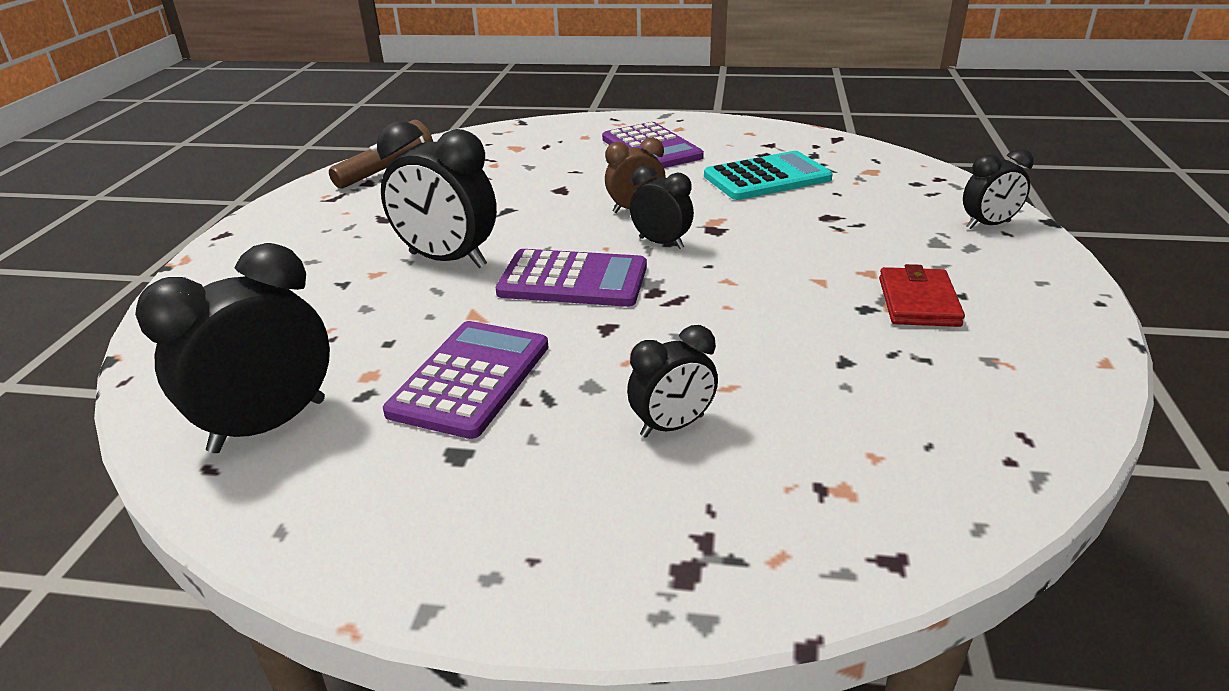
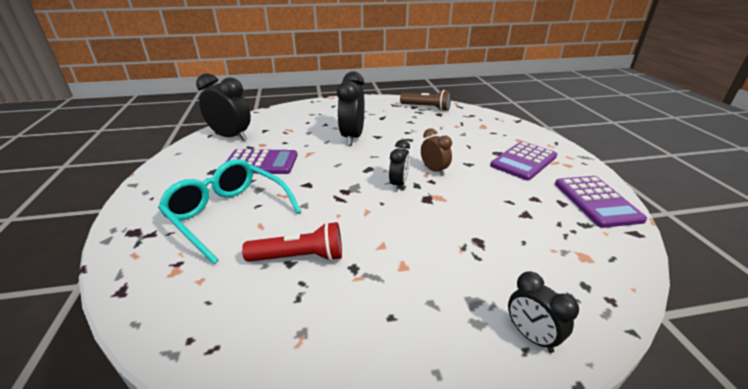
camera: 70 degrees right, 0 degrees up
(573, 280) = (347, 168): purple calculator -> purple calculator (596, 201)
(672, 426) = (228, 214): black clock -> turquoise glasses
(767, 178) = (520, 208): turquoise calculator -> none
(832, 351) = (299, 257): none -> red flashlight
(918, 302) = (370, 292): red wallet -> none

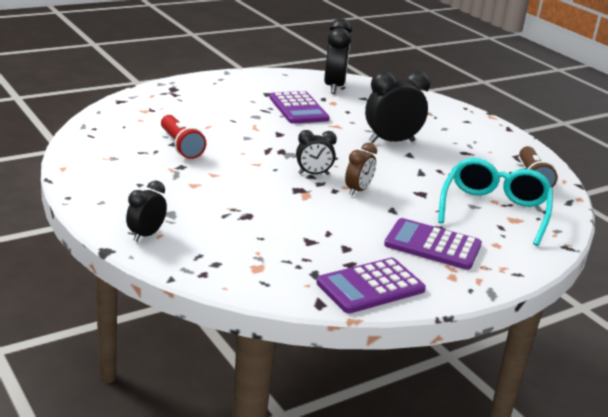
camera: 65 degrees right, 5 degrees down
(228, 214) = (213, 112): turquoise glasses -> turquoise glasses (494, 210)

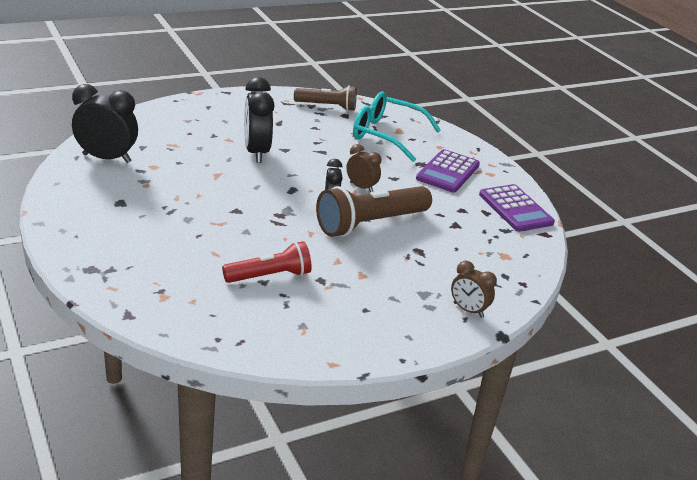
camera: 85 degrees left, 5 degrees up
(146, 235) = (468, 310): black clock -> brown clock
(287, 192) = (370, 224): none -> brown flashlight
(298, 109) = (169, 189): purple calculator -> none

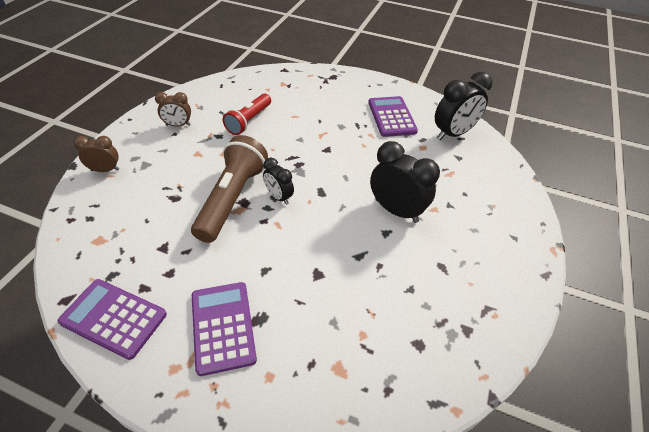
camera: 140 degrees right, 15 degrees up
(126, 197) = (391, 117): none -> purple calculator
(327, 106) = (453, 344): brown flashlight -> none
(361, 187) = (278, 233): brown clock -> brown clock (178, 125)
(386, 135) = (341, 343): turquoise glasses -> none

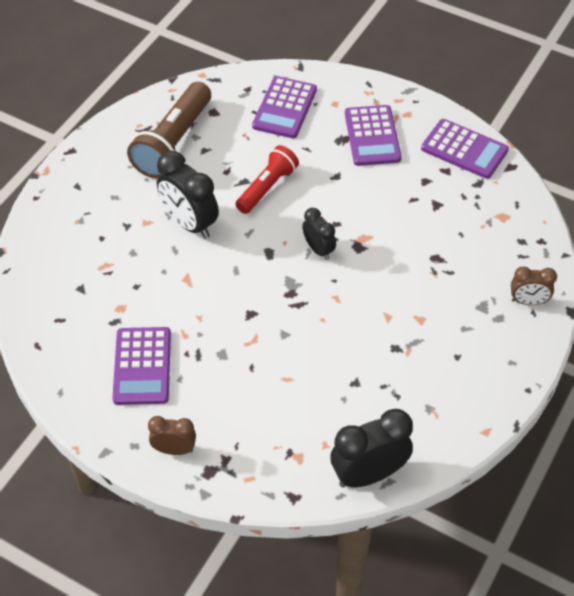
camera: 170 degrees left, 5 degrees up
(178, 125) = (455, 371): brown clock -> brown clock (174, 449)
(232, 199) = (372, 251): brown flashlight -> brown flashlight (173, 142)
(249, 121) = (354, 373): red flashlight -> red flashlight (267, 188)
(333, 360) = (284, 108): none -> purple calculator
(453, 134) = (67, 327): black clock -> black clock (369, 474)

